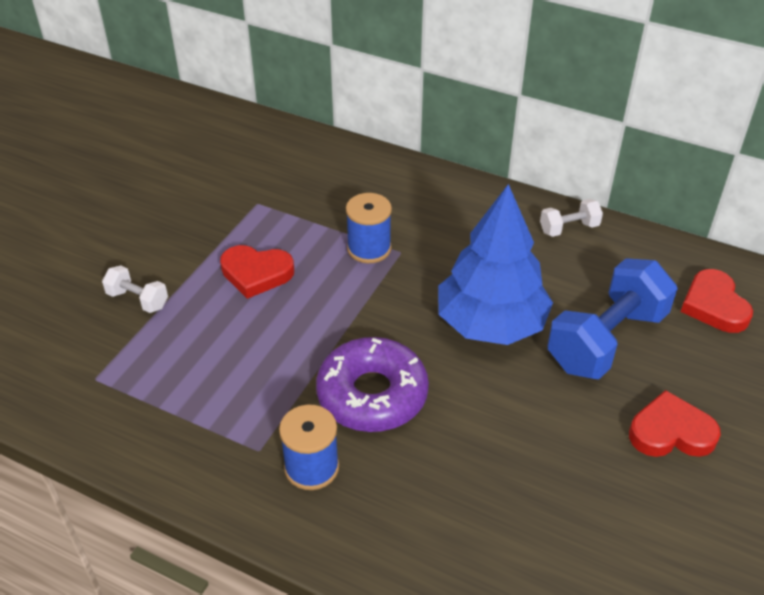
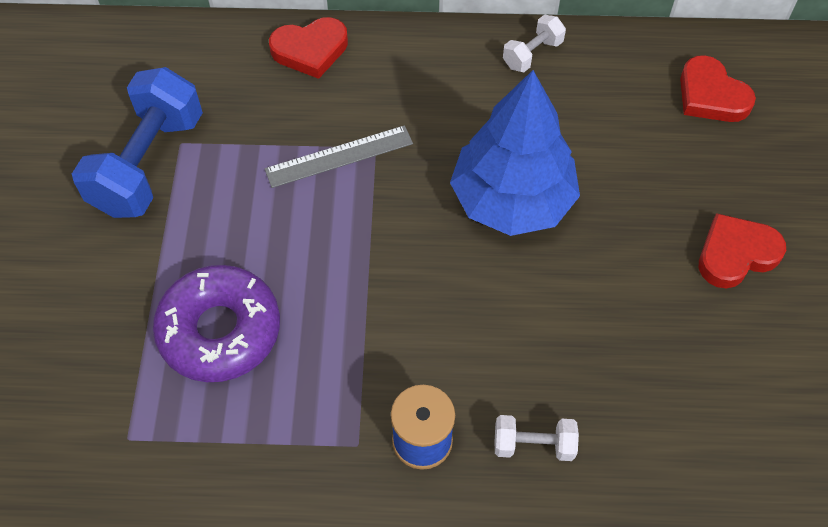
camera: 25 degrees left, 15 degrees up
(138, 300) = (116, 321): white dumbbell -> white dumbbell (533, 445)
(256, 273) = (233, 235): red heart -> red heart (310, 50)
(369, 248) = (339, 156): blue spool -> grey ruler
(372, 394) = (437, 331): purple donut -> purple donut (220, 330)
(606, 340) = (631, 175): blue dumbbell -> blue dumbbell (148, 164)

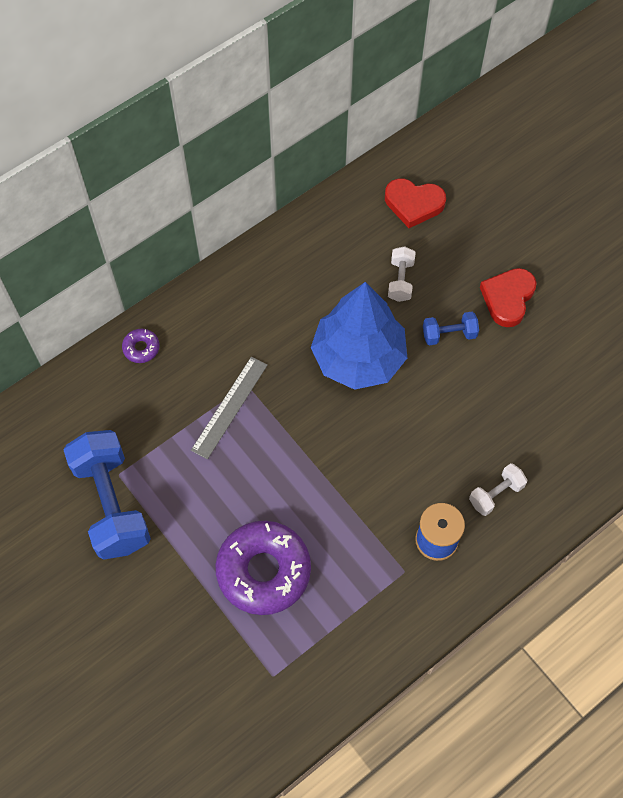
camera: 40 degrees left, 5 degrees up
(310, 50) = (141, 348): red heart -> purple donut
(532, 54) = (285, 250): white dumbbell -> white dumbbell (400, 280)
(632, 244) = (449, 334): none -> blue dumbbell

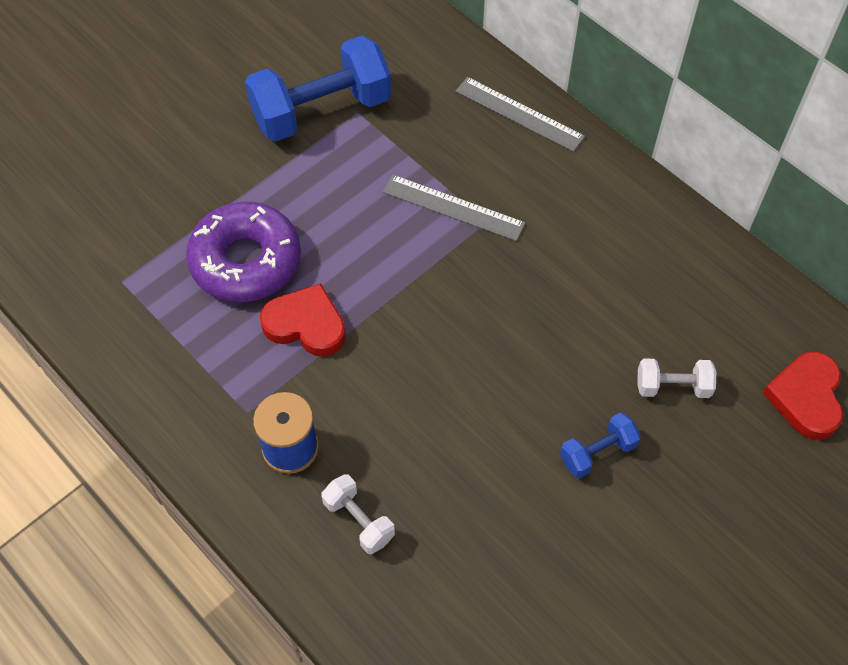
camera: 85 degrees right, 5 degrees down
(141, 348) = (519, 114): purple donut -> grey ruler
(358, 357) = (543, 342): blue tree -> none
(449, 334) = (597, 453): blue dumbbell -> blue dumbbell turned 75 degrees clockwise
(508, 298) = (673, 532): red heart -> red heart (306, 324)

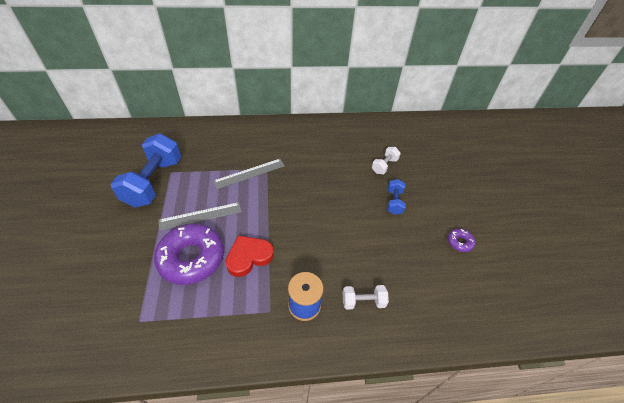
camera: 55 degrees left, 10 degrees down
(519, 114) = (233, 131): grey ruler -> grey ruler (200, 216)
(603, 607) = (459, 242): none -> purple donut
(806, 398) = (415, 139): red heart -> none

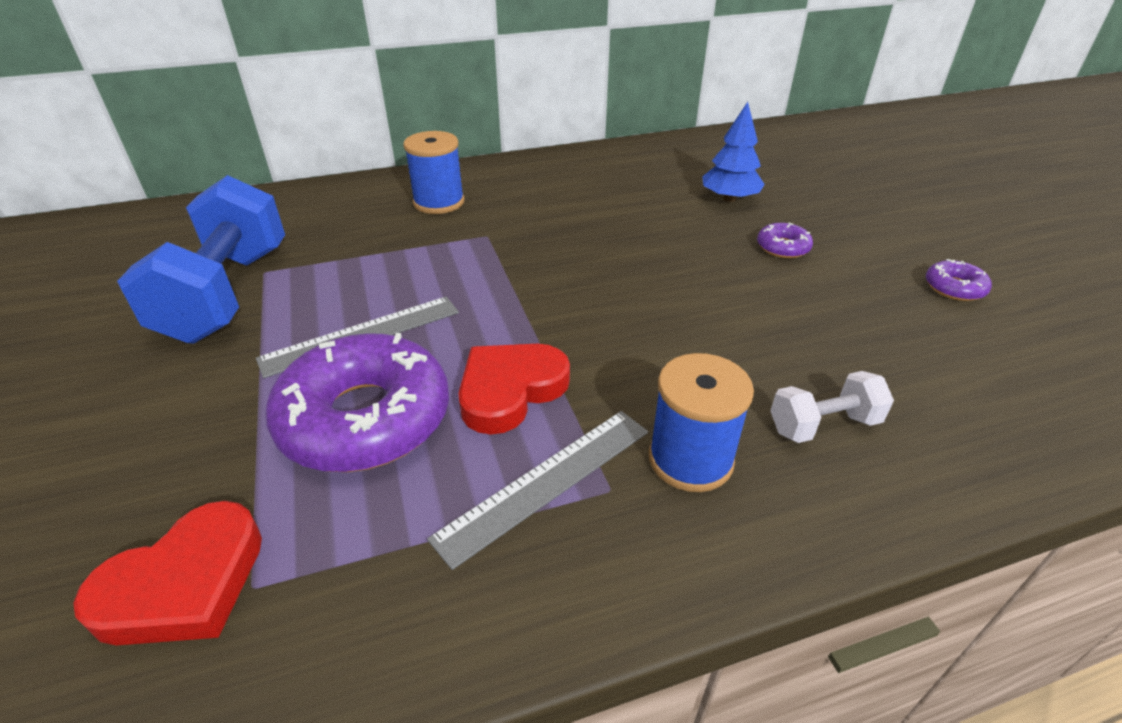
camera: 10 degrees left, 10 degrees down
(118, 314) = (184, 583): none -> red heart
(249, 173) = (451, 247): grey ruler -> grey ruler (546, 482)
(252, 143) = (439, 202): none -> blue spool
(384, 166) = (729, 199): white dumbbell -> blue tree
(394, 202) = (782, 247): blue dumbbell -> purple donut

